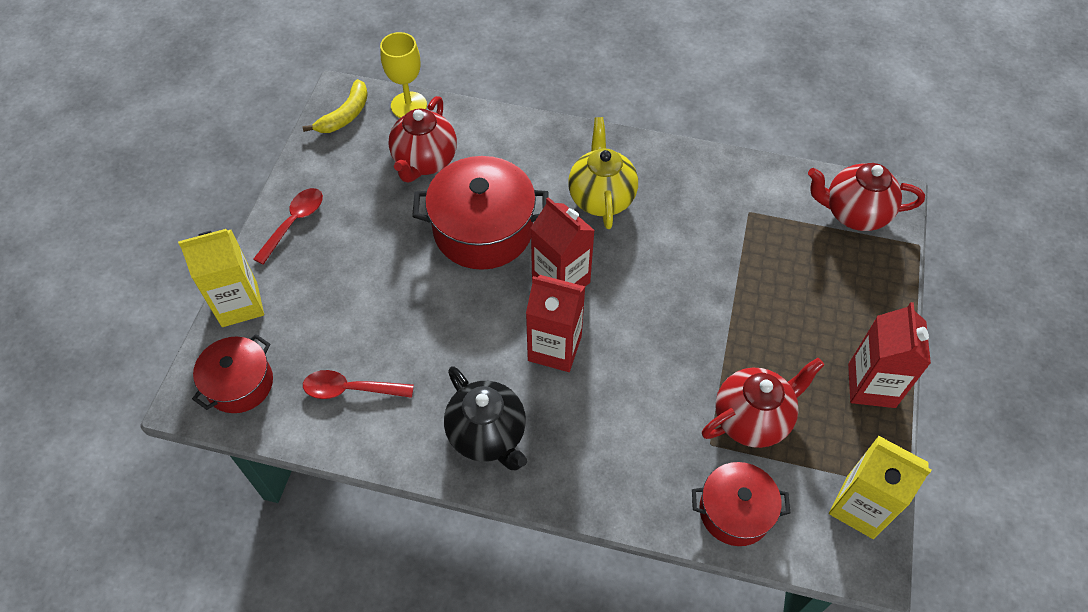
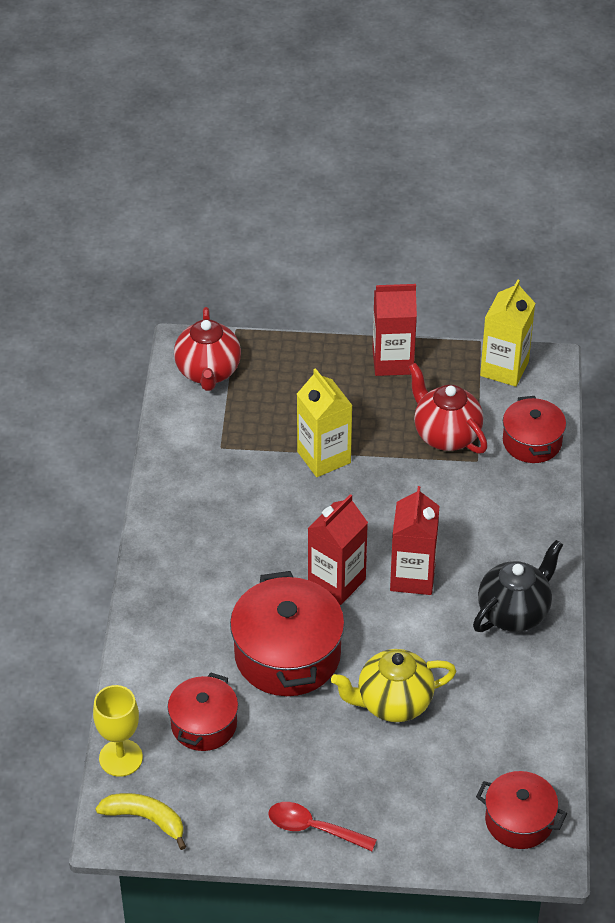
camera: 100 degrees left, 10 degrees down
(239, 304) = (429, 849): yellow carton -> yellow carton (324, 457)
(350, 389) = (499, 726): red spoon -> none
(425, 161) = (204, 724): red teapot -> red pot
(601, 198) = (226, 562): yellow teapot -> yellow teapot (393, 703)

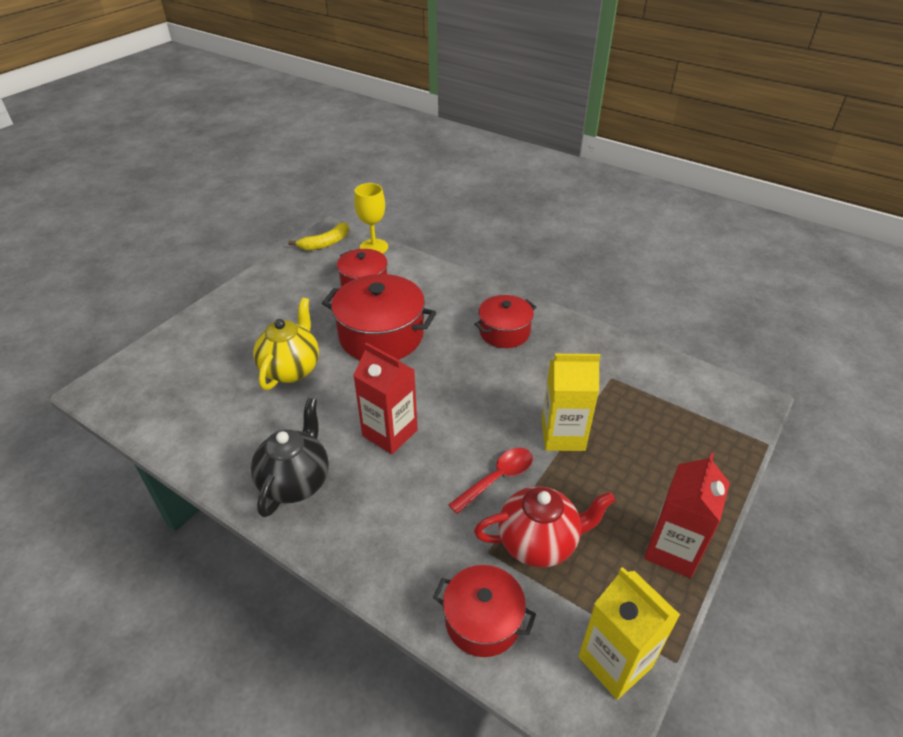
camera: 120 degrees right, 5 degrees down
(208, 372) = (711, 403): red teapot -> none
(313, 828) = (246, 297): red spoon -> red spoon (497, 478)
(336, 582) = (422, 386): red carton -> none
(514, 612) = (296, 482): black teapot -> black teapot turned 150 degrees counterclockwise
(519, 820) = (136, 389): red pot -> red pot (504, 332)

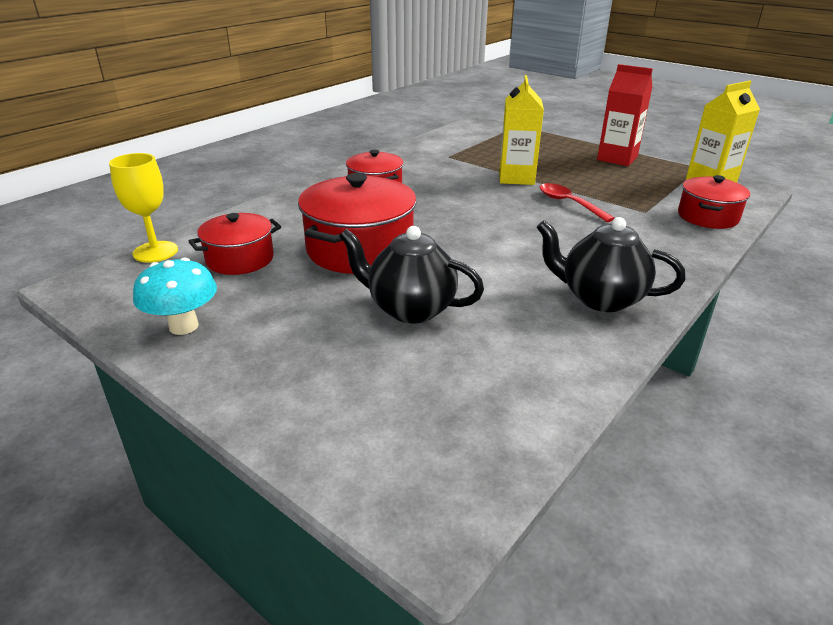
camera: 85 degrees left, 10 degrees down
(282, 279) = (183, 326): none -> turquoise mushroom
(291, 369) = (410, 309): yellow teapot -> black teapot
(325, 243) = (108, 290): yellow banana -> none
(390, 433) = (521, 247): red carton -> none
(539, 543) = (628, 194): red teapot -> none

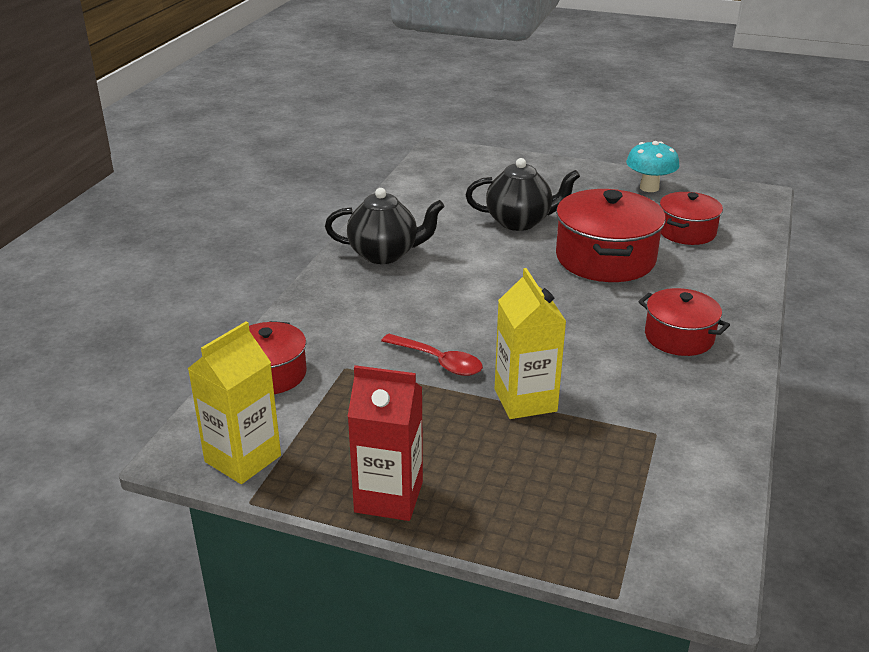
camera: 160 degrees right, 0 degrees up
(155, 252) = (759, 225): yellow goblet -> none

